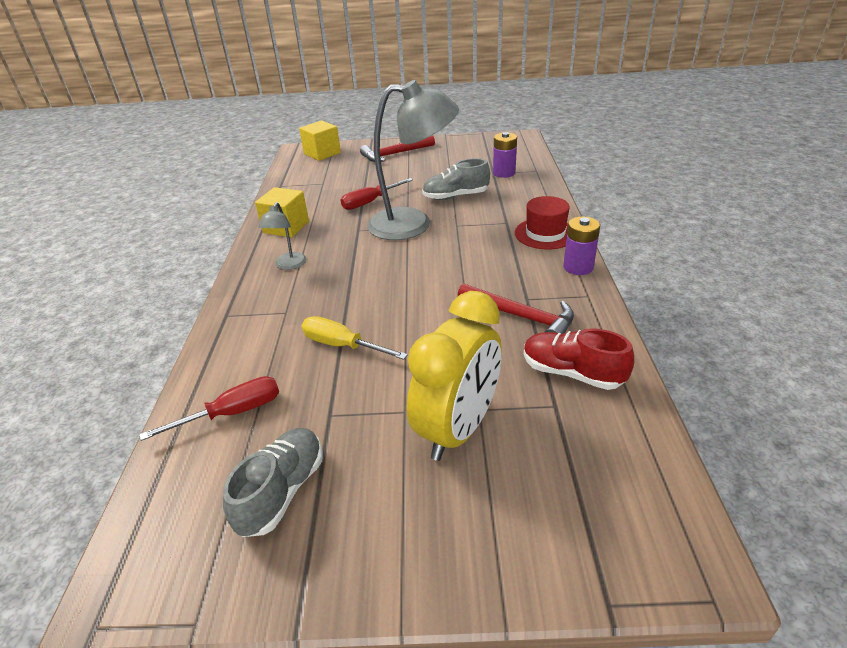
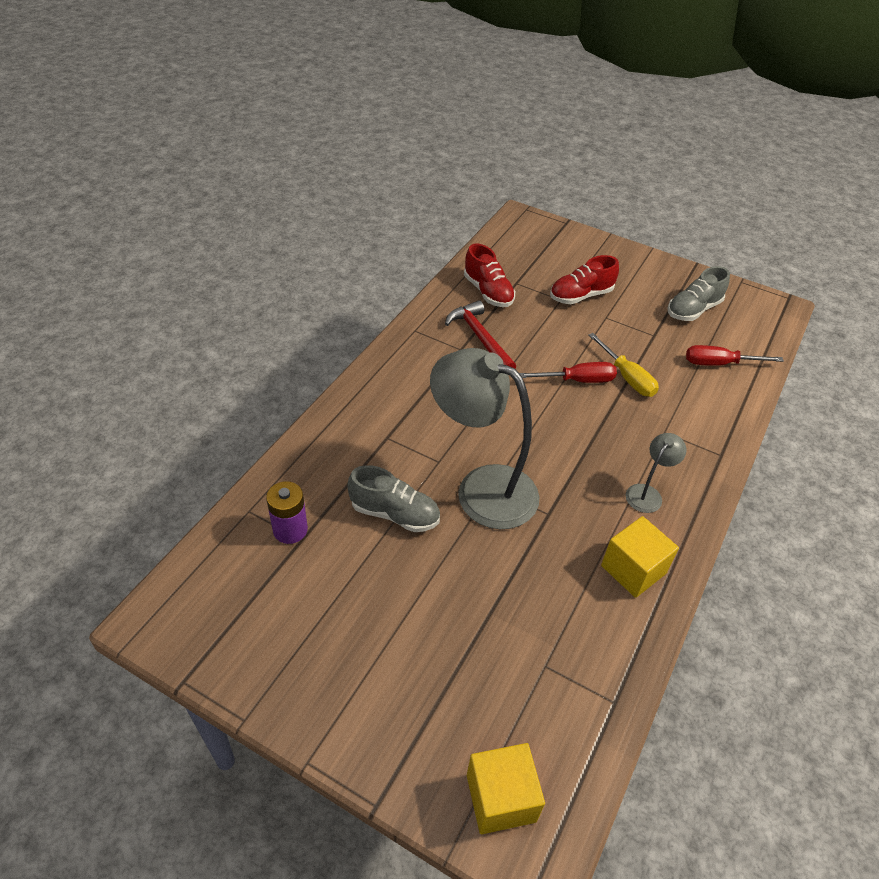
camera: 155 degrees left, 10 degrees up
(370, 202) = (504, 565): red screwdriver -> red screwdriver (577, 380)
(395, 154) = (381, 697): red hammer -> none
(458, 429) = (580, 296): yellow clock -> red shoe
(545, 233) = (370, 402): red hat -> none
(578, 267) = (390, 355): purple battery -> none

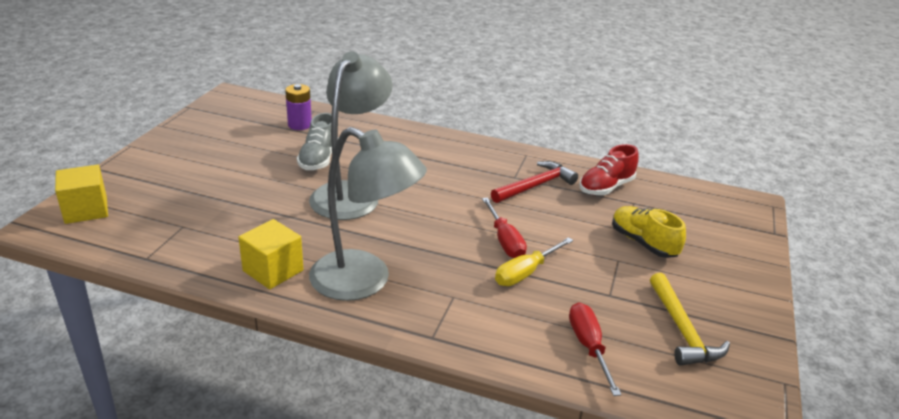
camera: 80 degrees right, 15 degrees down
(580, 296) = (643, 243): red shoe -> yellow shoe
(647, 493) = (364, 282): grey lamp -> grey lamp, size x2.20
(693, 310) = (682, 330): grey shoe -> yellow hammer

